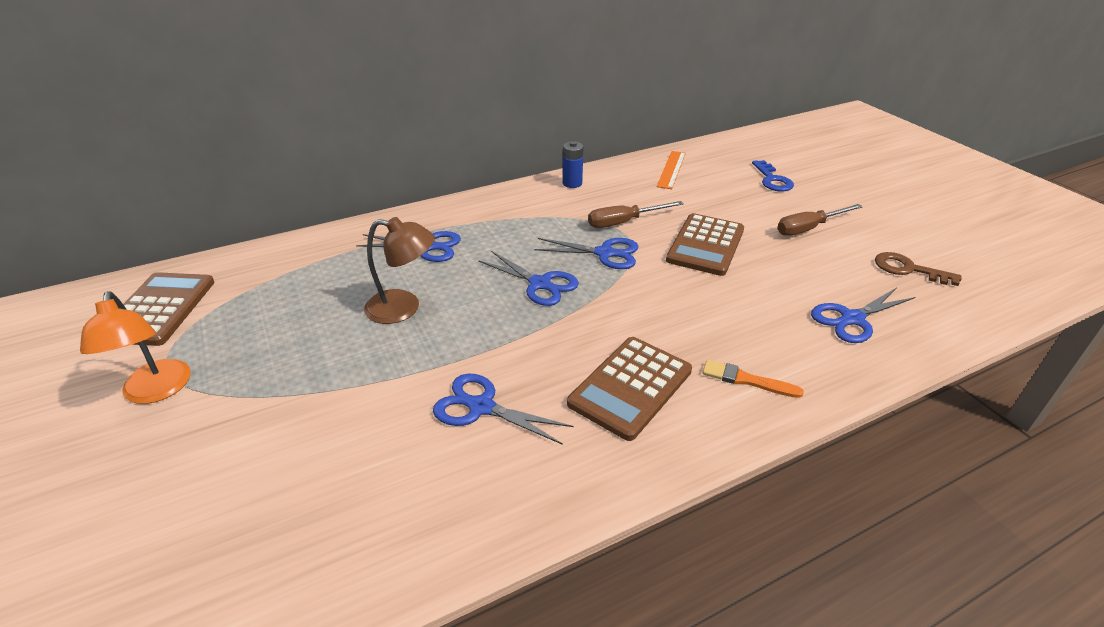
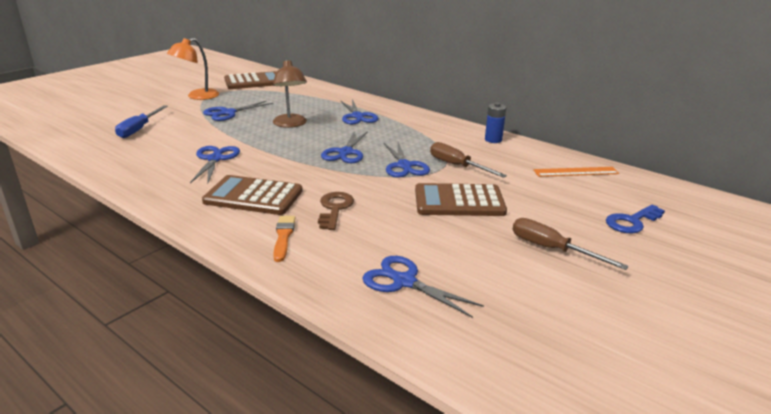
camera: 65 degrees right, 10 degrees down
(262, 496) = (139, 129): none -> blue screwdriver
(290, 364) = (228, 113): none -> blue scissors
(908, 269) = (535, 316): brown key -> brown key (335, 208)

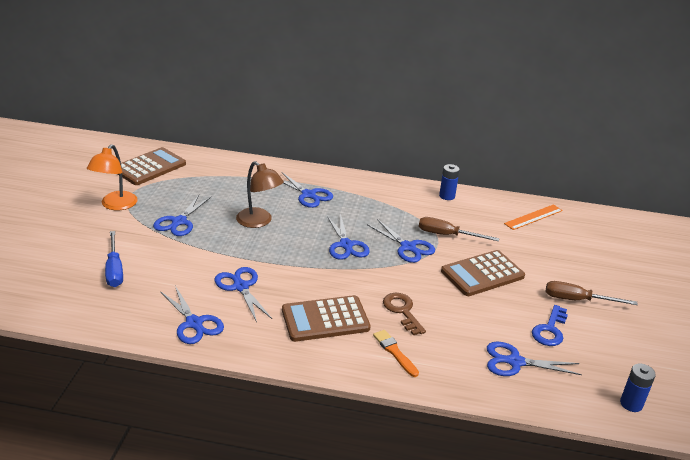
camera: 30 degrees left, 5 degrees up
(144, 172) = (194, 323): none -> blue scissors
(512, 371) = (631, 404): none -> blue battery
(631, 222) = (604, 258): blue key -> blue key (550, 330)

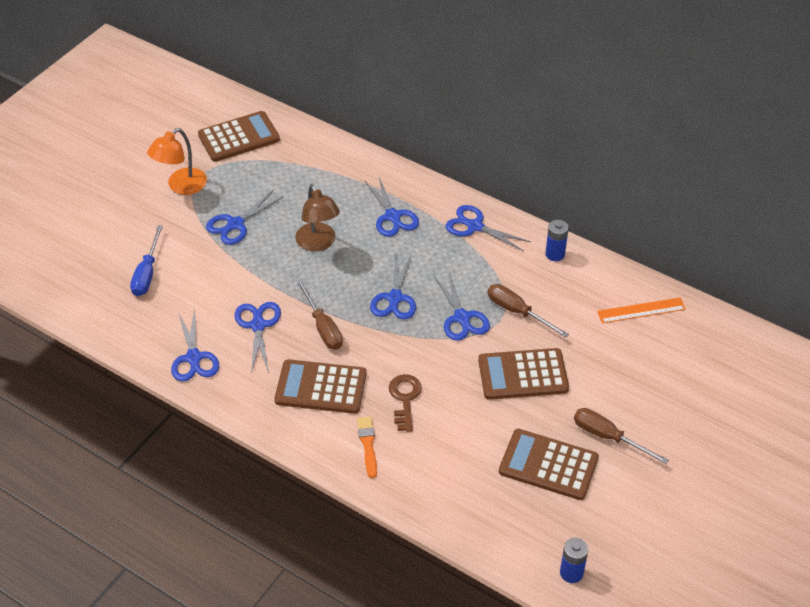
camera: 25 degrees right, 15 degrees up
(299, 276) = (323, 327): none -> brown screwdriver
(515, 362) = (483, 491): blue scissors -> blue scissors (475, 226)
(550, 330) = (548, 465): blue key -> brown calculator

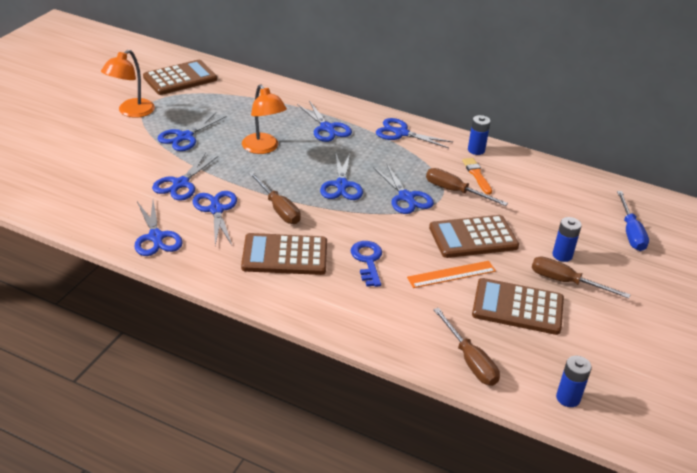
camera: 10 degrees left, 10 degrees down
(147, 273) = (104, 174): blue screwdriver -> blue screwdriver (630, 232)
(225, 289) = (181, 184): none -> blue scissors
(318, 243) = (263, 148): brown lamp -> orange lamp
(368, 444) = (339, 299): orange brush -> orange brush (476, 175)
(405, 398) = (367, 260): brown key -> blue key
(484, 524) = (470, 360): none -> brown screwdriver
(613, 403) = (562, 255): none -> blue battery
(641, 310) = (563, 186): orange ruler -> orange ruler (451, 274)

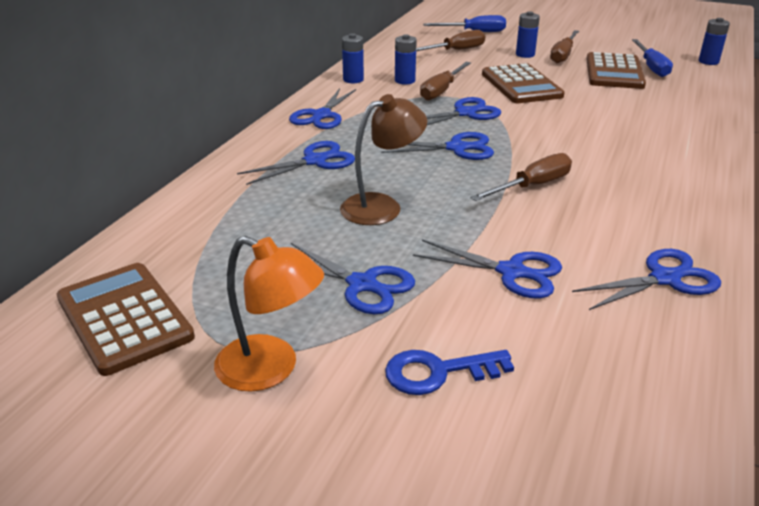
camera: 90 degrees left, 5 degrees down
(216, 210) = (563, 233): blue scissors -> none
(263, 148) = (382, 206): orange lamp -> brown lamp
(285, 255) = (626, 177): brown calculator -> none
(367, 260) = (598, 131): blue key -> blue key (438, 372)
(451, 274) = (588, 95): orange ruler -> none
(470, 360) = (703, 90): brown screwdriver -> brown screwdriver (455, 51)
(476, 175) = (405, 81): orange brush -> blue battery
(538, 341) = (651, 67): none -> blue screwdriver

